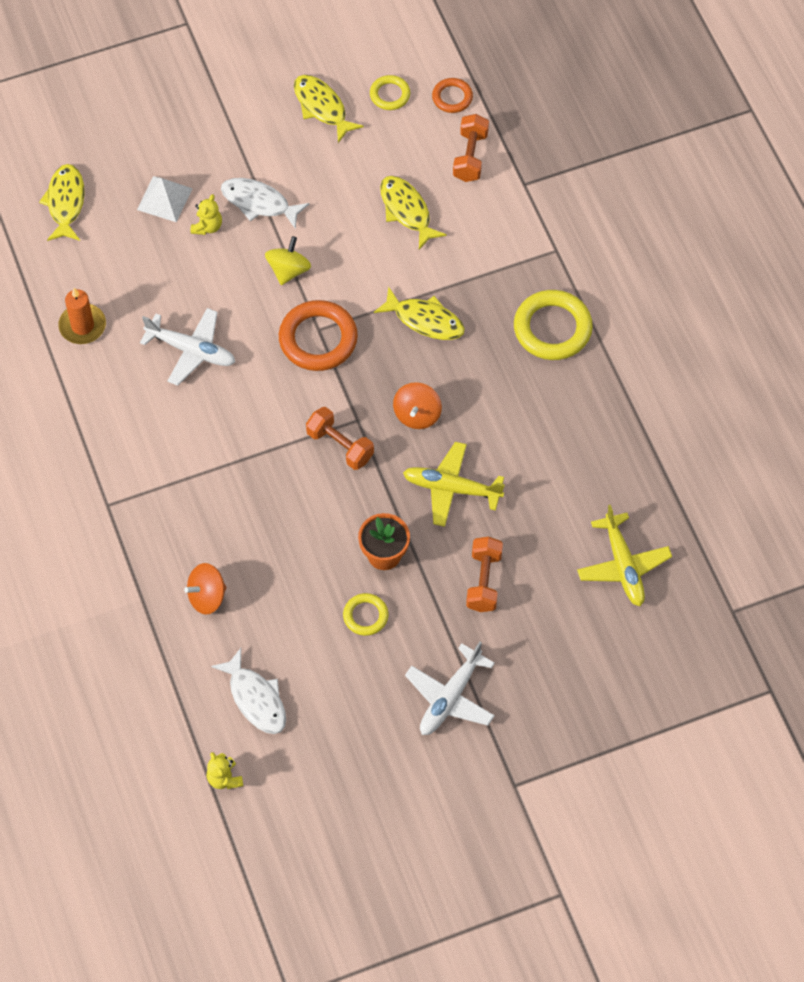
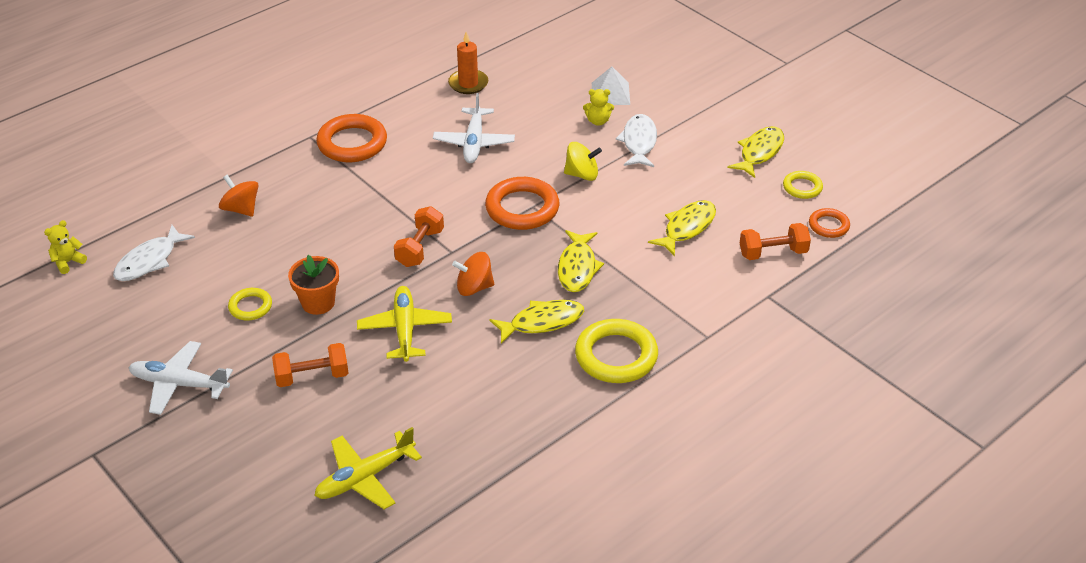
camera: 70 degrees right, 20 degrees down
(65, 202) = (576, 48): yellow fish -> yellow fish (542, 322)
(139, 466) = (352, 143): none -> orange ring

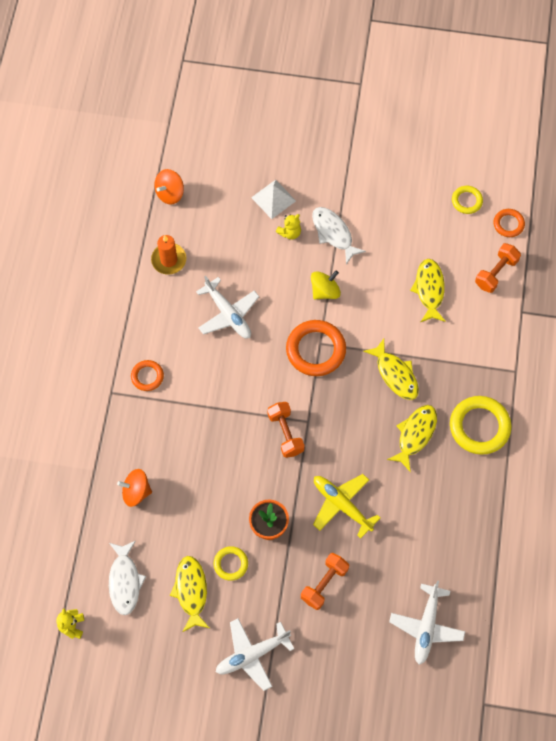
camera: 40 degrees left, 25 degrees up
(352, 143) = (147, 376): orange ring -> orange ring, size x0.54
(365, 477) = (426, 627): yellow plane -> white plane
(474, 287) = (350, 439): orange spinning top -> orange spinning top (170, 193)
(759, 152) = (415, 187): yellow fish -> yellow fish (191, 591)

